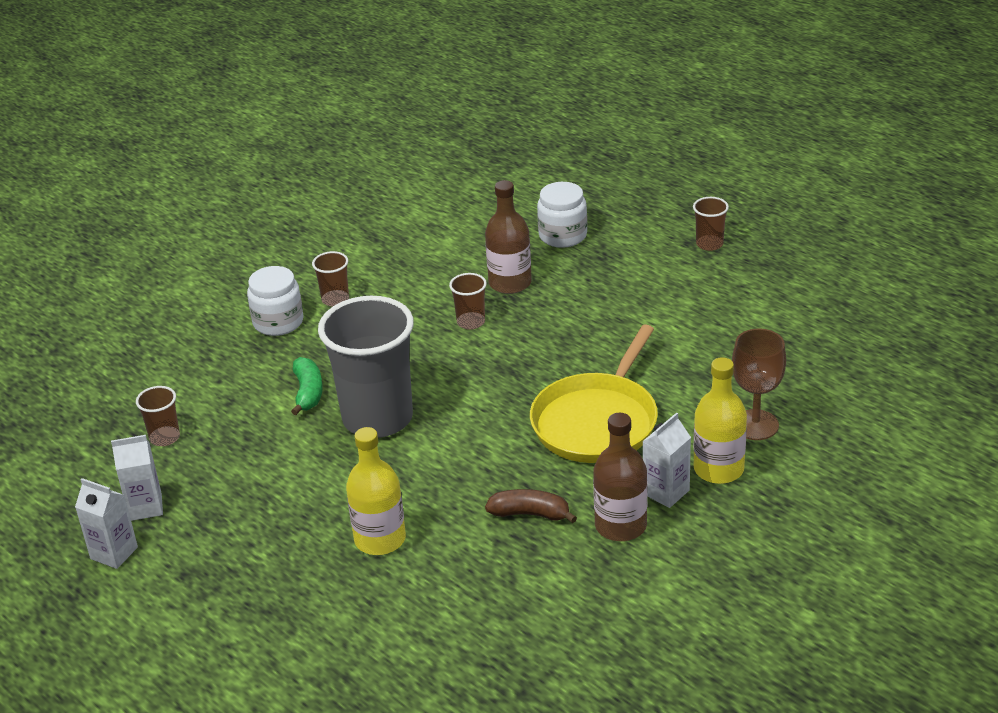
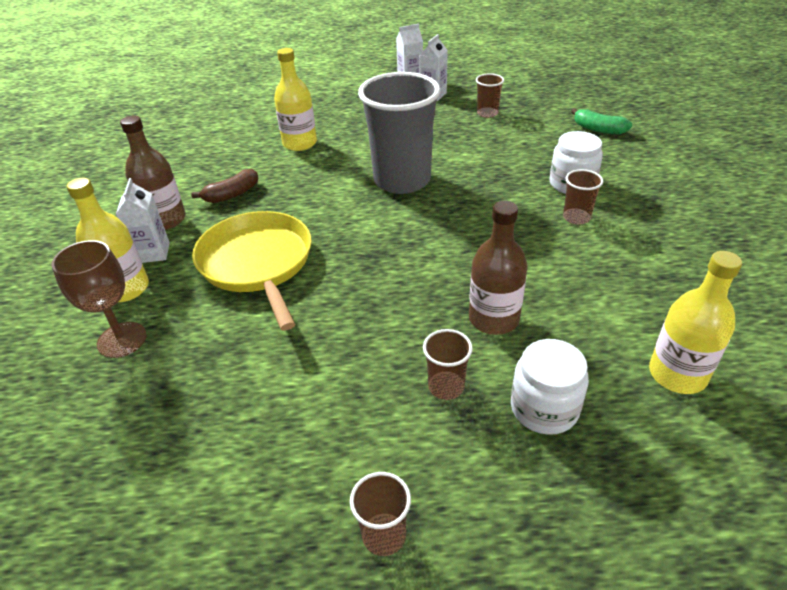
camera: 130 degrees right, 5 degrees up
(308, 392) = (467, 167): green banana -> green banana (598, 129)
(471, 322) = (460, 267): brown cup -> brown cup (446, 387)
(475, 207) = (677, 374): none -> yellow bottle

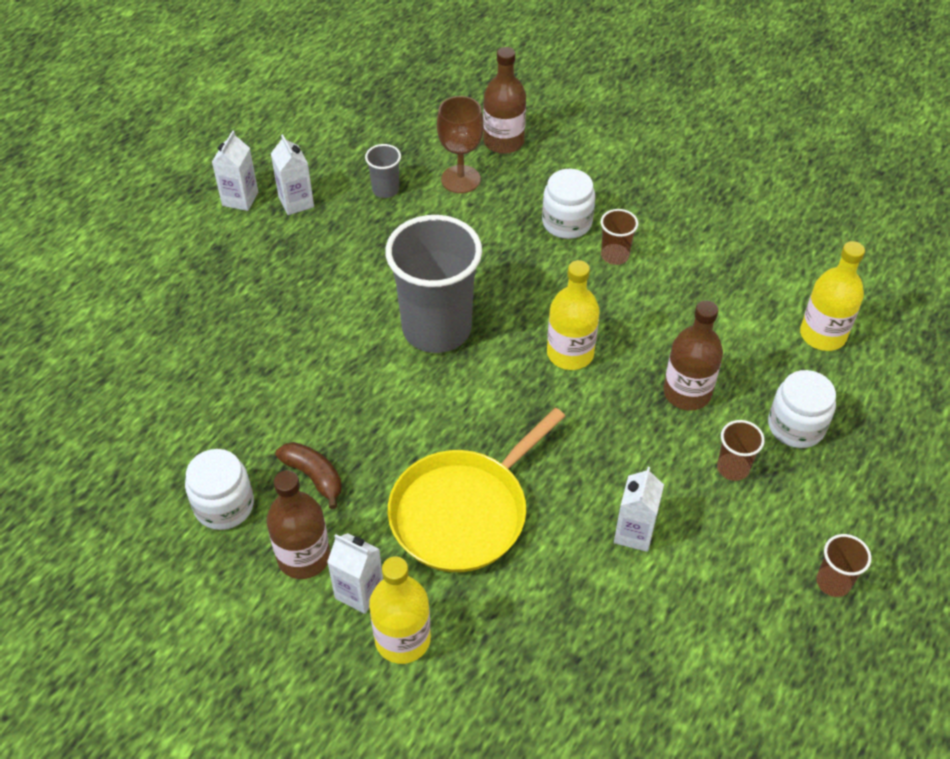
camera: 55 degrees left, 10 degrees up
(122, 340) = (485, 670): brown goblet -> brown goblet (460, 179)
(182, 177) = (224, 505): none -> white jar
(232, 194) = (314, 476): brown banana -> brown banana turned 45 degrees counterclockwise
(257, 263) = (463, 512): yellow pan -> yellow pan turned 60 degrees counterclockwise
(299, 143) = (269, 367): yellow bottle -> yellow bottle (570, 353)
(316, 358) = (634, 533): none -> white carton
(487, 113) = (385, 190): brown cup -> grey cup
(598, 129) = (503, 142): green banana -> brown bottle

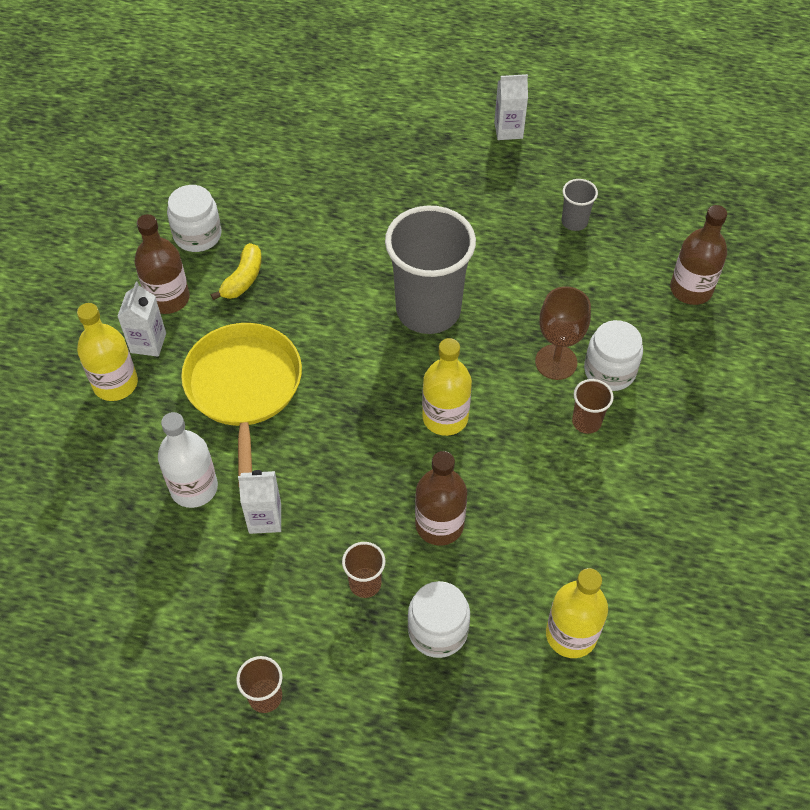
camera: 70 degrees right, 5 degrees up
(296, 202) = (525, 167): white carton -> none
(314, 476) = (243, 279): brown banana -> yellow banana
(460, 179) = (619, 272): brown goblet -> brown goblet (556, 362)
(463, 512) = (244, 388): yellow pan -> yellow pan turned 60 degrees clockwise
(574, 589) = (194, 488): none -> white bottle

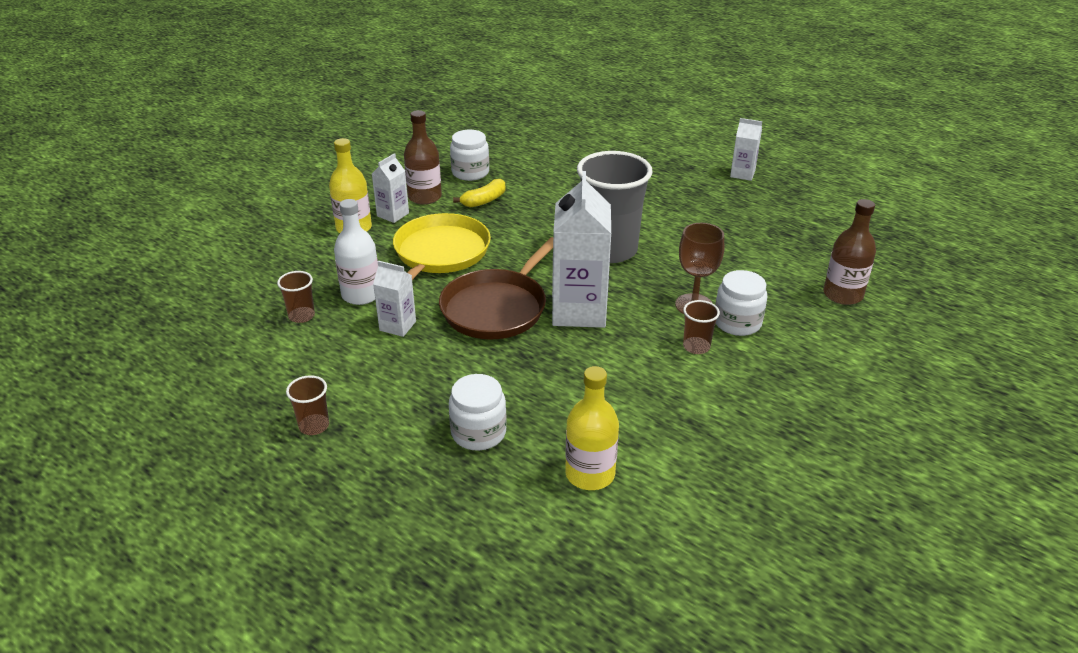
camera: 25 degrees right, 20 degrees down
(356, 447) = (497, 308): none -> brown pan
(365, 583) = (443, 386): brown cup -> brown cup (301, 316)
(439, 525) = (528, 370): brown bottle -> none
(445, 417) = (579, 311): yellow bottle -> white carton
(574, 222) = (764, 233): grey cup -> none

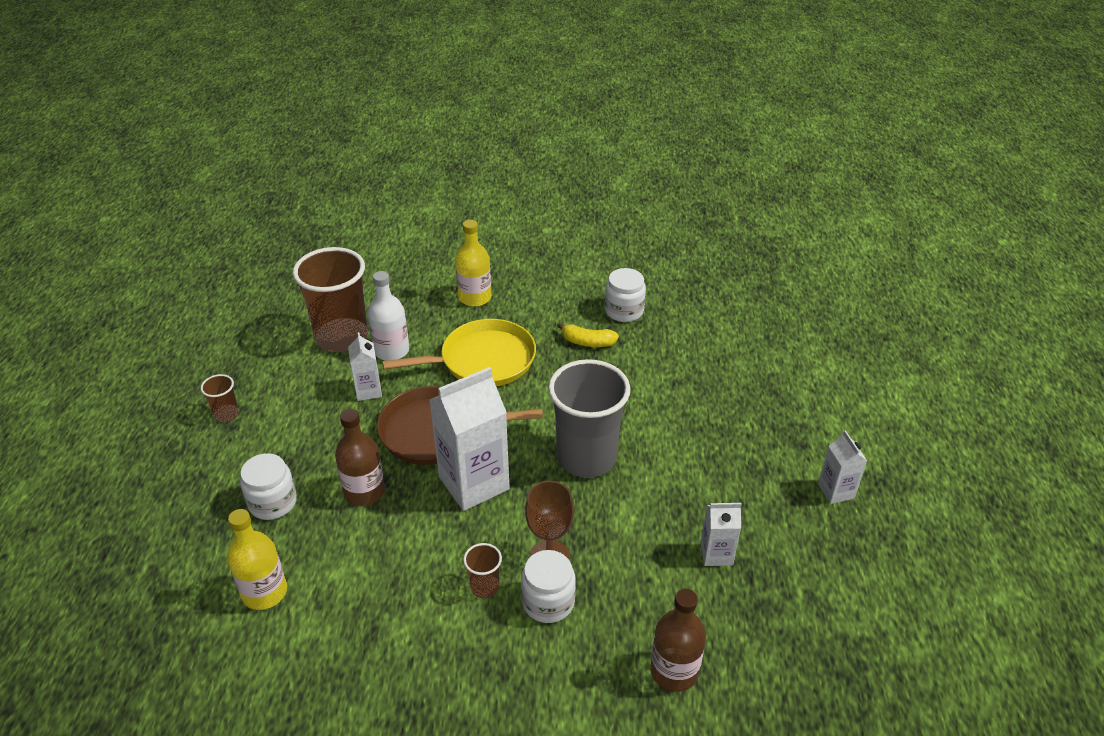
camera: 55 degrees right, 5 degrees up
(301, 316) = (342, 337): brown cup -> brown cup, size x2.33
(393, 215) = (514, 306): white carton -> white carton (716, 554)
(424, 197) = (557, 307): brown bottle -> brown bottle (364, 492)

